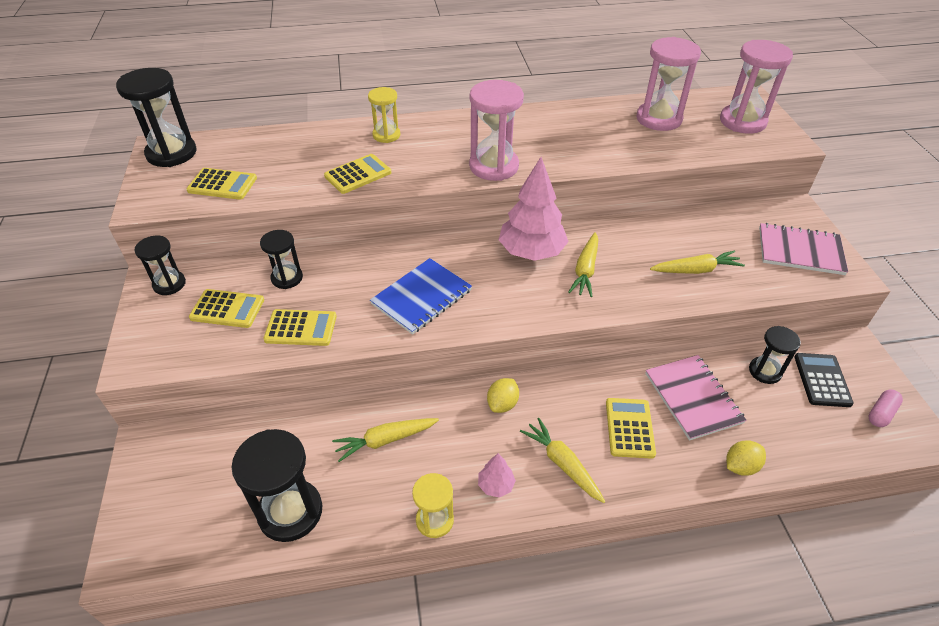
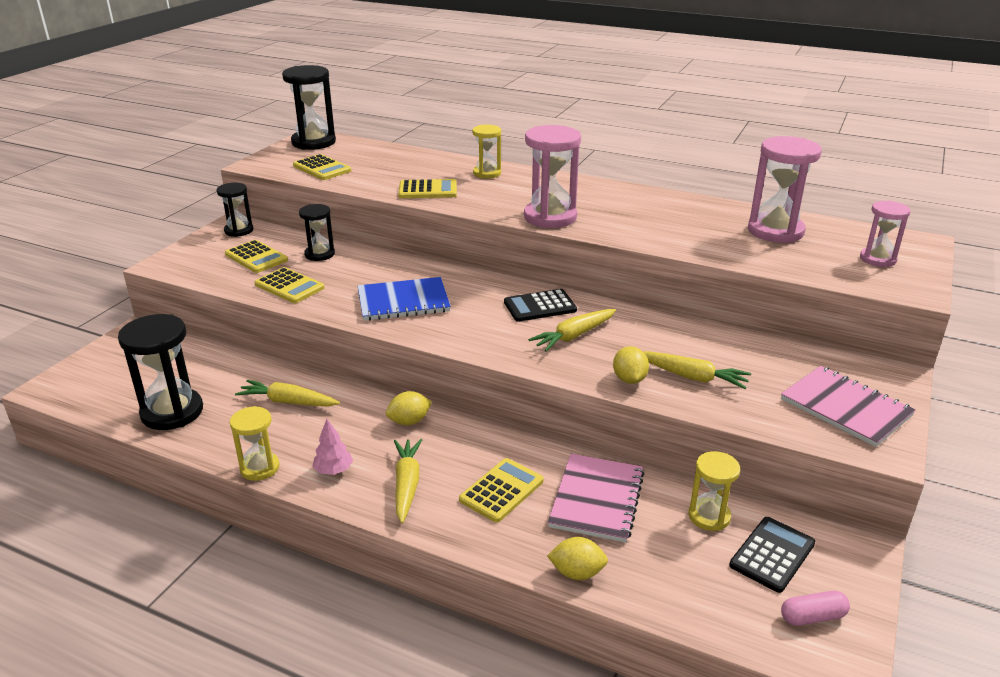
camera: 35 degrees right, 15 degrees down
(531, 252) = (540, 306): pink tree -> black calculator
(662, 293) = (629, 379): none -> yellow lemon
(742, 121) = (877, 259): pink hourglass -> pink hourglass, size x0.59
(765, 371) = (709, 516): black hourglass -> yellow hourglass

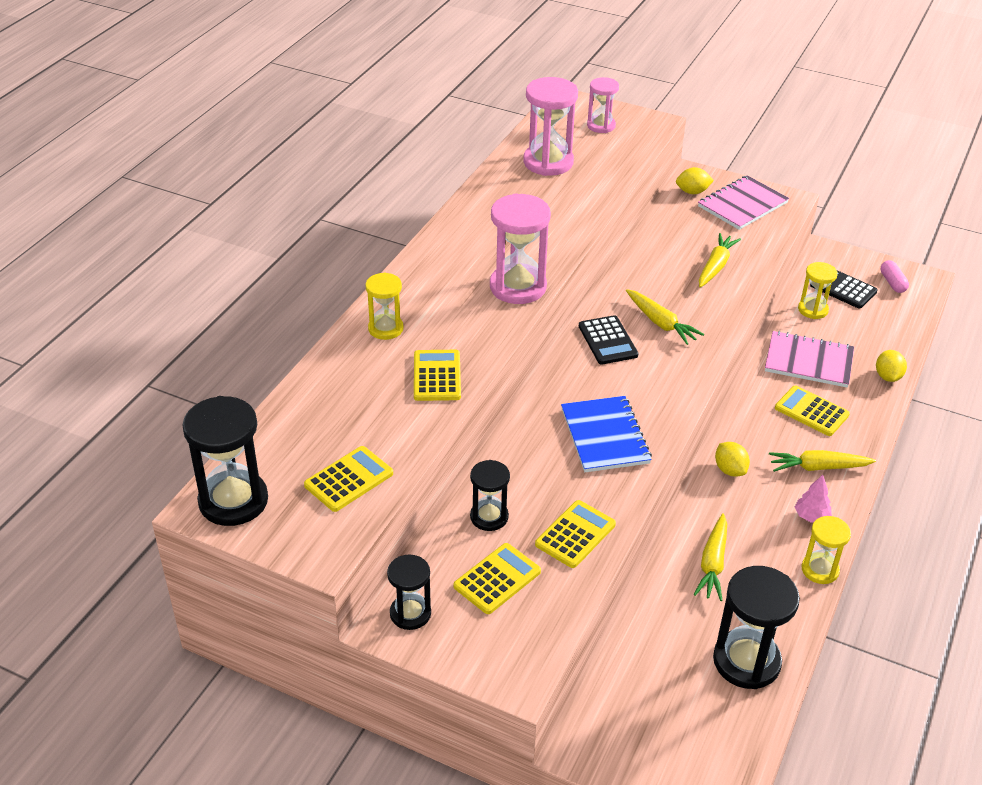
camera: 90 degrees left, 10 degrees up
(629, 379) = (725, 298): yellow lemon -> yellow lemon (692, 192)

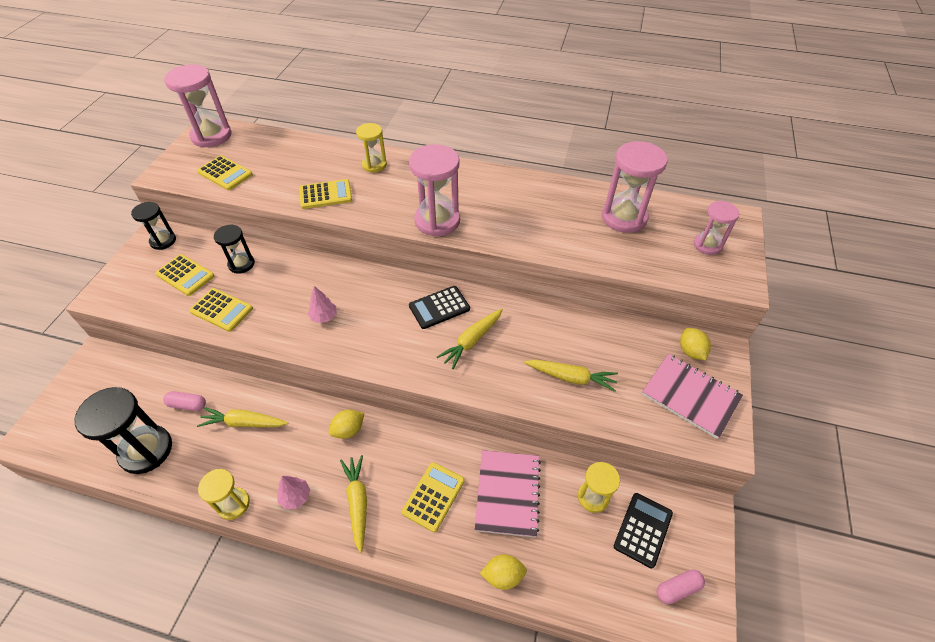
camera: 80 degrees right, 10 degrees up
(233, 501) = (211, 136): black hourglass -> pink hourglass
(605, 436) = (324, 317): blue notebook -> pink tree
(680, 623) = (187, 405): none -> pink capsule

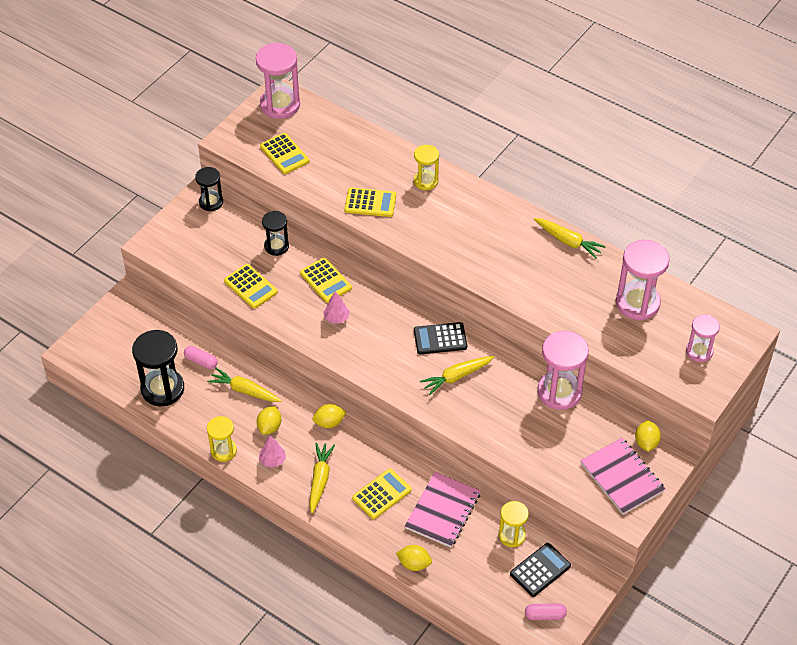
camera: 20 degrees right, 0 degrees up
(185, 275) = (225, 244): yellow calculator -> yellow calculator (325, 280)
(282, 456) = (269, 427): none -> yellow lemon
(437, 221) = (462, 258): pink hourglass -> pink hourglass (559, 392)
(571, 377) = (527, 432): yellow carrot -> yellow carrot (568, 241)

